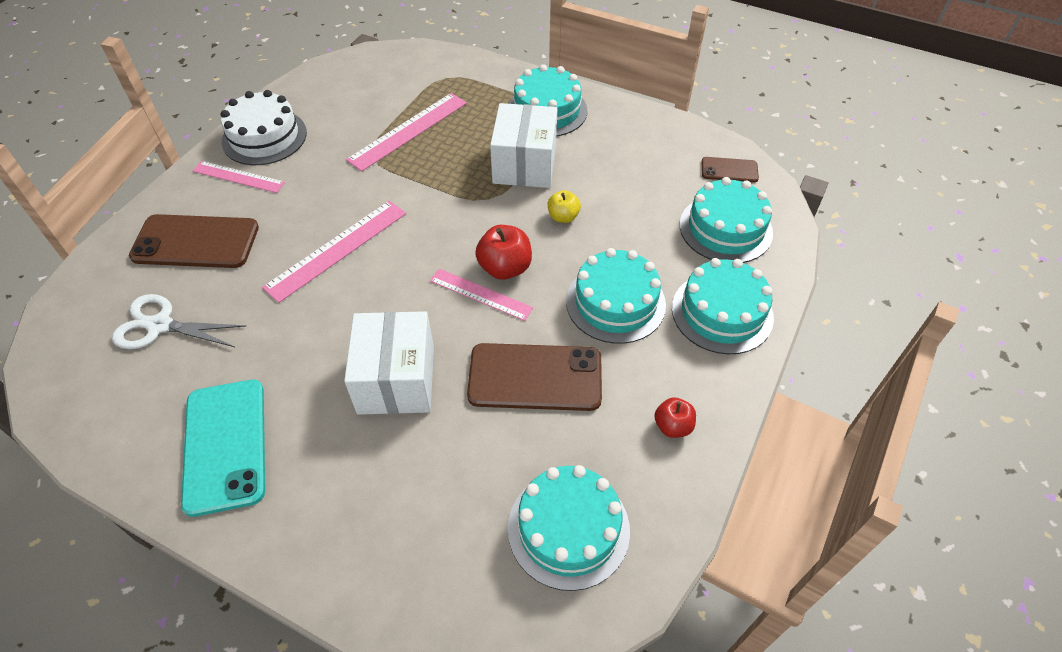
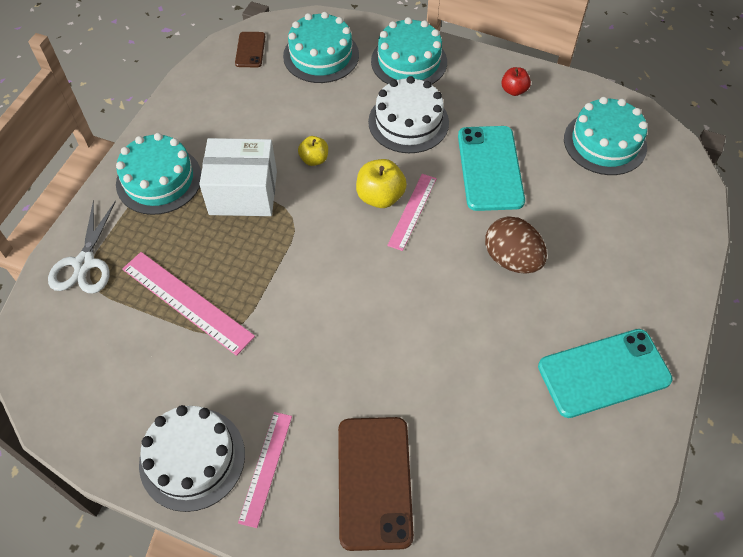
camera: 95 degrees left, 5 degrees up
(160, 325) = (492, 477): white scissors -> white scissors (84, 263)
(337, 249) = (371, 335): pink ruler -> none
(396, 379) = (511, 259): white box -> brown egg
(505, 268) = (380, 197): red apple -> yellow apple
(535, 377) = (490, 168): brown phone -> turquoise phone
(615, 302) = (408, 122): turquoise cake -> white cake

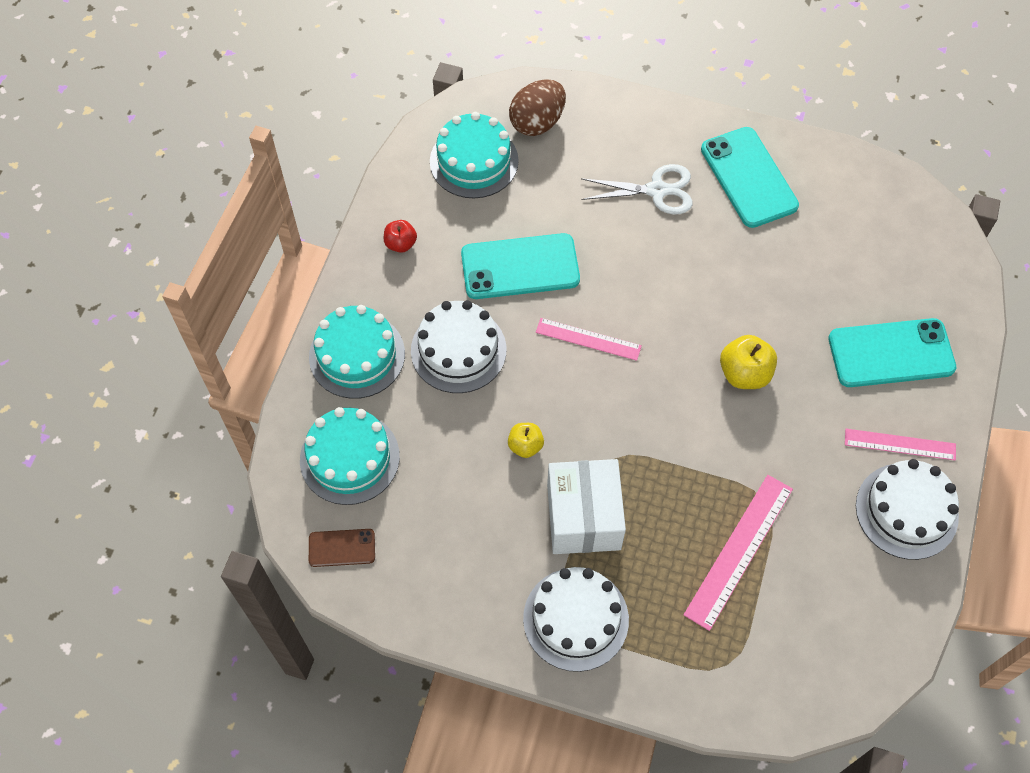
camera: 95 degrees left, 5 degrees up
(84, 263) = (708, 677): white scissors -> white scissors (657, 190)
(159, 180) = (576, 619): turquoise cake -> white cake
(374, 482) = (891, 353): brown phone -> turquoise phone
(380, 197) = (572, 372): yellow apple -> yellow apple (744, 373)
(511, 259) = (637, 247): brown egg -> brown egg (537, 122)

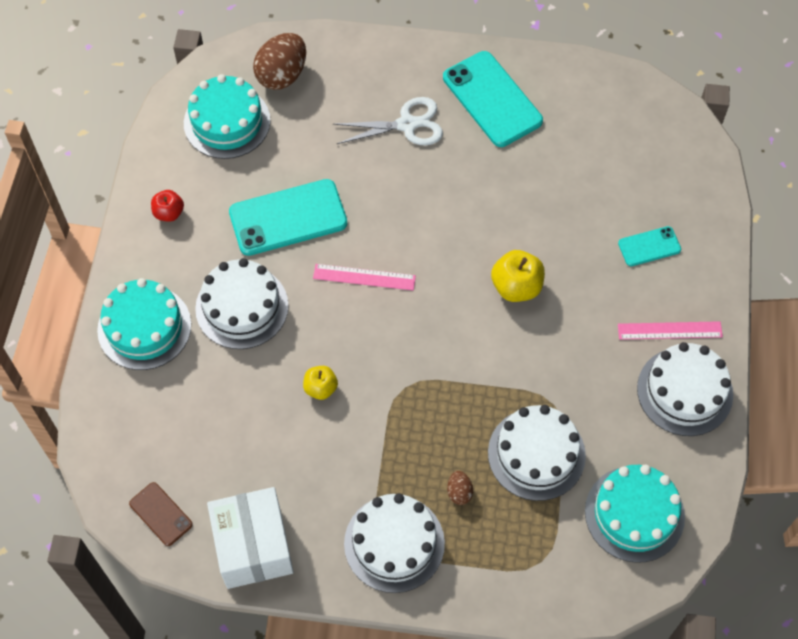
camera: 10 degrees left, 0 degrees up
(342, 548) = (160, 514): brown phone -> brown phone turned 60 degrees clockwise
(349, 458) = (154, 427): turquoise cake -> turquoise cake (634, 514)
(583, 517) = (386, 446): white box -> white box (253, 546)
(652, 577) = (459, 492): none -> brown egg
(739, 551) = (536, 454): pink ruler -> white cake
(891, 353) = (649, 246): turquoise phone -> turquoise phone, size x0.52

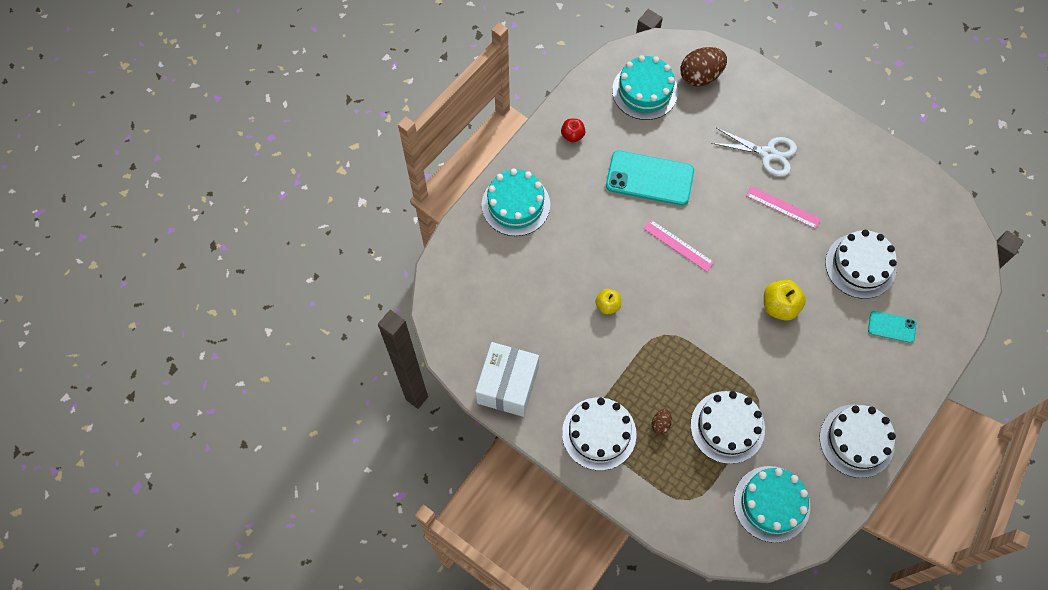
camera: 30 degrees right, 5 degrees up
(160, 514) = (461, 332): brown phone -> none
(242, 307) = (586, 223): white cake -> white cake (860, 266)
(492, 99) = (839, 165): turquoise phone -> none
(669, 330) = (871, 393): pink ruler -> pink ruler (783, 207)

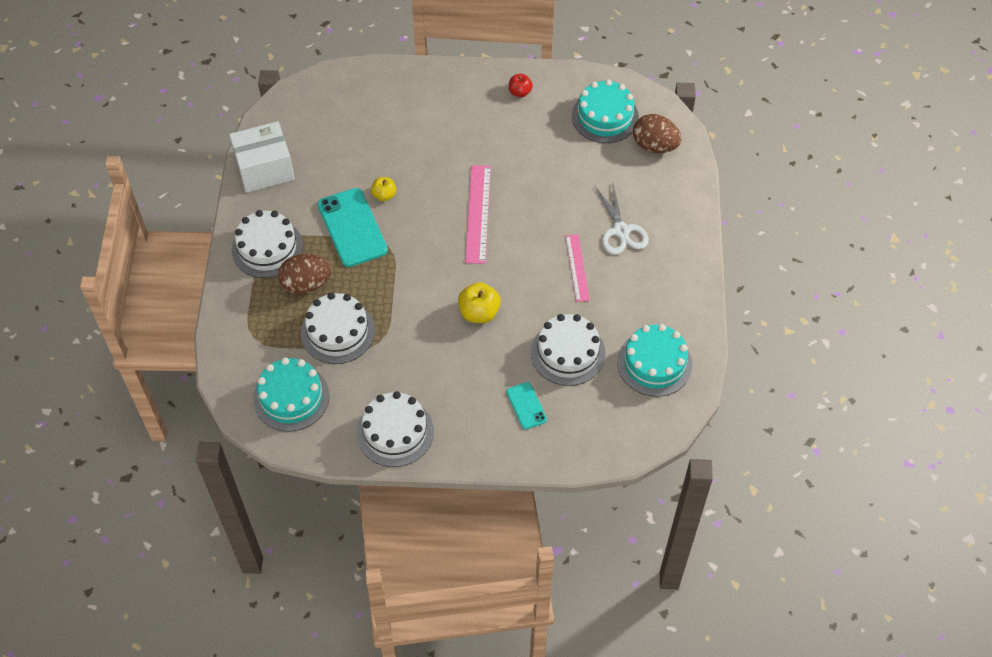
camera: 55 degrees right, 10 degrees down
(515, 204) = (425, 90): turquoise cake -> turquoise cake (654, 363)
(649, 178) = (524, 162): turquoise phone -> turquoise phone (352, 227)
(660, 424) = (306, 284): brown egg -> brown egg, size x2.11
(678, 245) = (478, 214): pink ruler -> pink ruler, size x1.54

